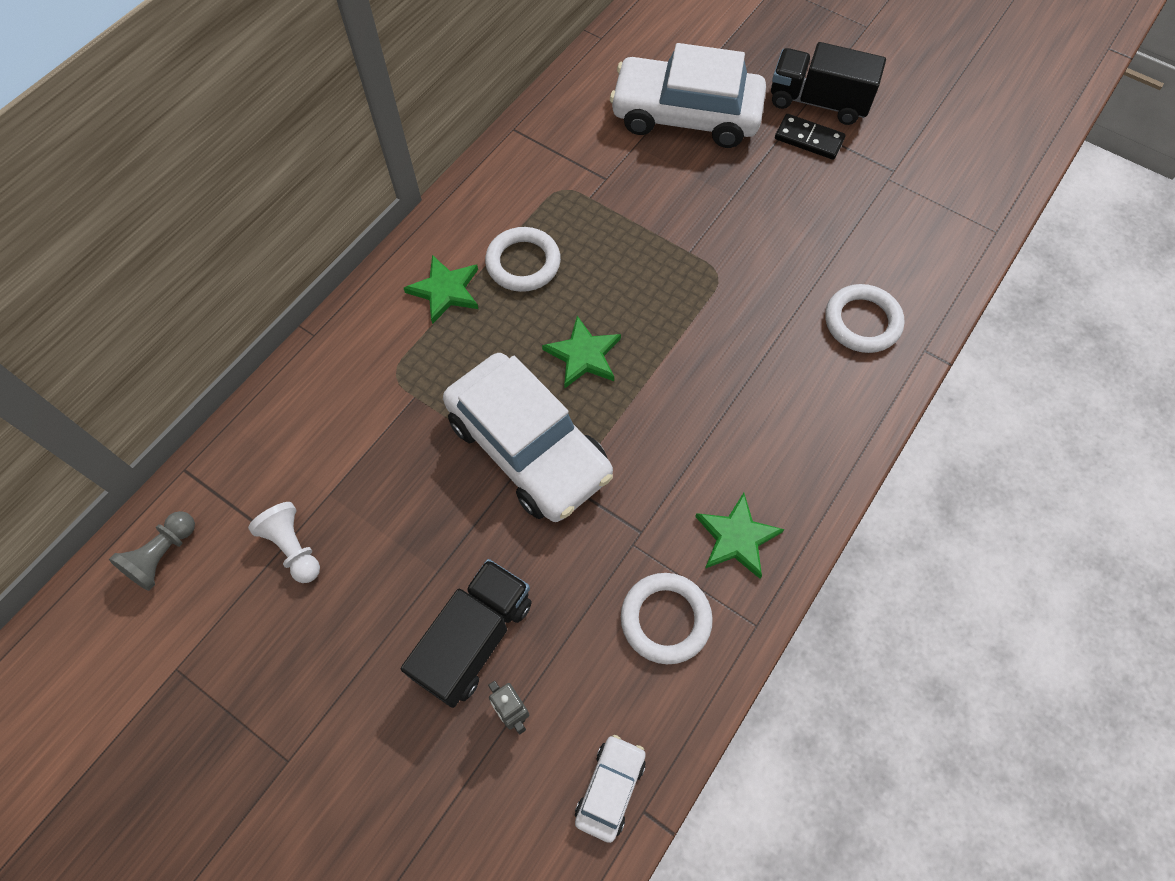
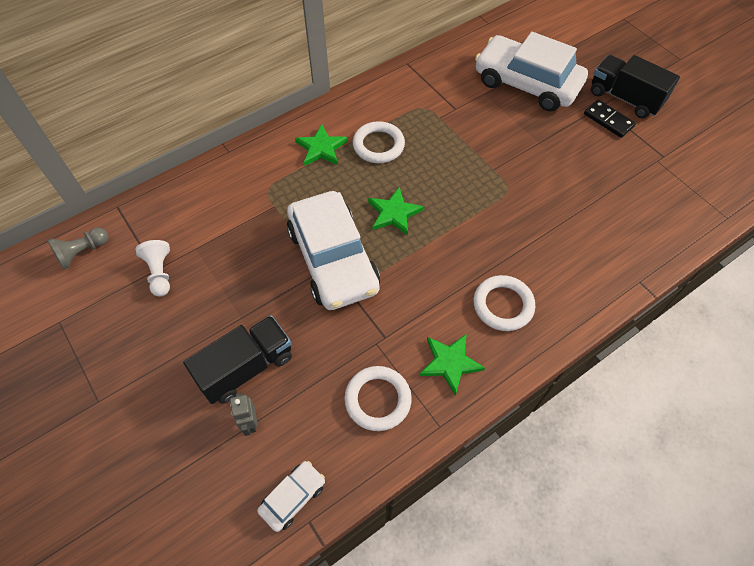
camera: 20 degrees right, 5 degrees down
(862, 322) = (599, 249): white ring -> white ring (503, 305)

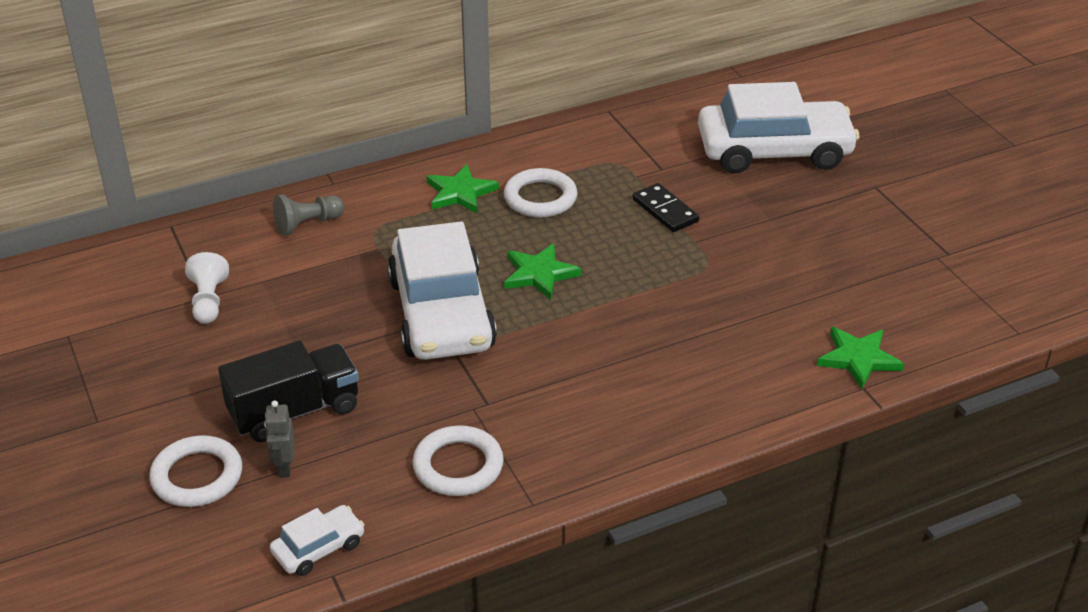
camera: 10 degrees right, 20 degrees down
(82, 252) = (114, 268): grey pawn -> grey pawn (307, 224)
(450, 363) = (567, 441): green star -> green star (858, 359)
(503, 305) = (660, 389): white ring -> white ring (197, 476)
(526, 83) = (774, 151): white car -> white car turned 135 degrees clockwise
(608, 120) = (880, 204): black domino -> black domino (665, 210)
(624, 98) = (913, 182): black truck -> none

